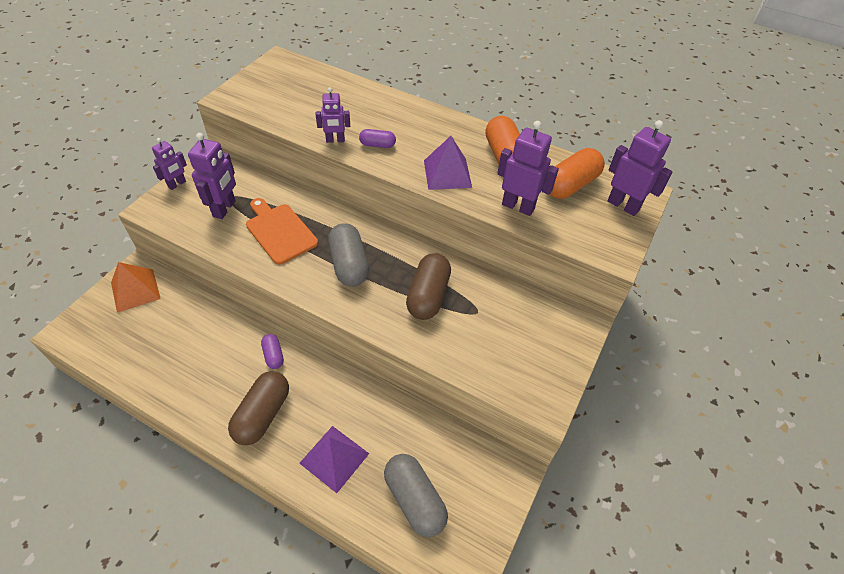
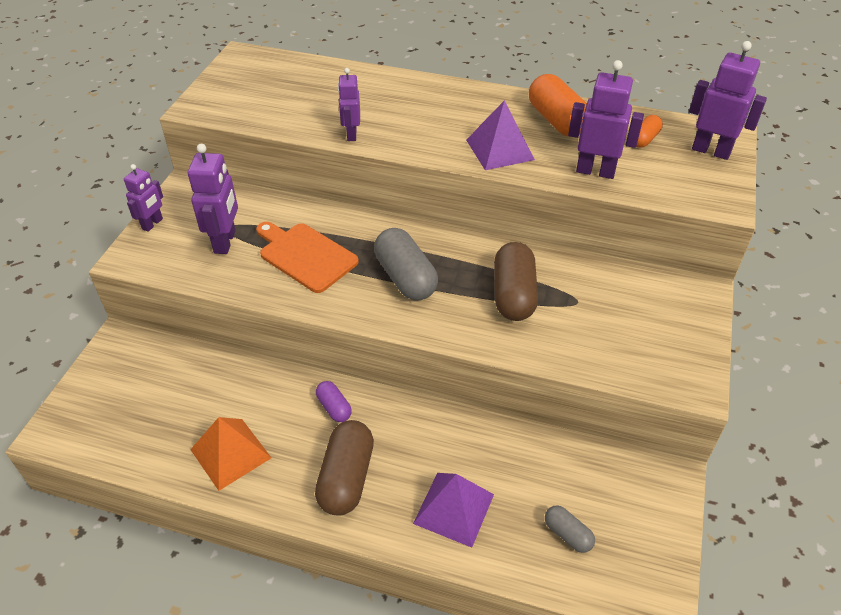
camera: 10 degrees left, 5 degrees down
(135, 290) = (126, 366): orange pyramid -> orange pyramid (230, 453)
(335, 140) = (351, 134): purple robot -> purple robot turned 105 degrees clockwise
(377, 145) = (404, 131): purple capsule -> none
(414, 500) = (567, 534): grey capsule -> grey capsule, size x0.53
(570, 185) = (644, 139): orange capsule -> orange capsule, size x0.53

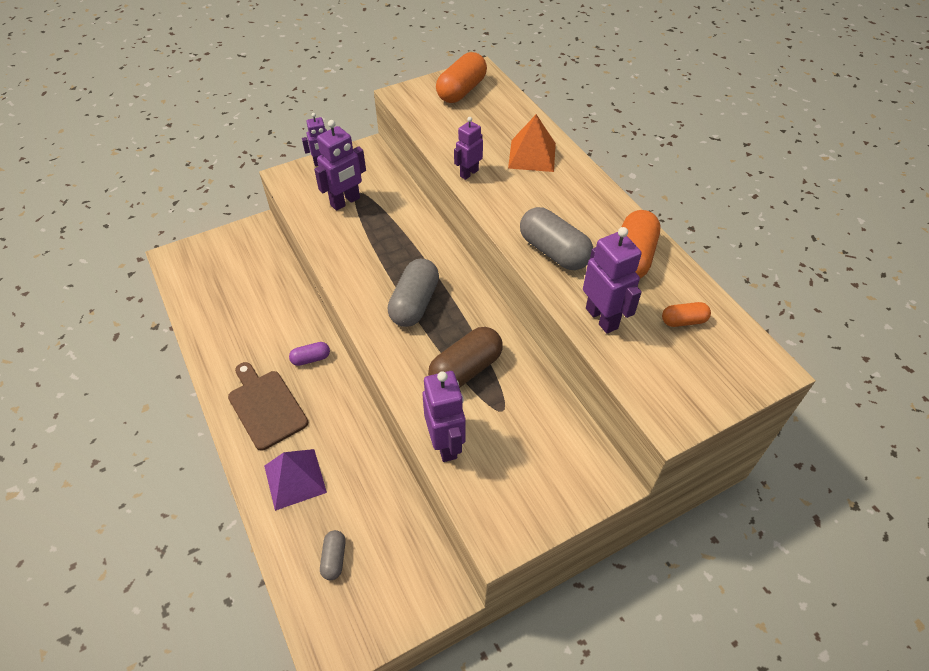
camera: 45 degrees right, 5 degrees up
(230, 453) = (230, 340): orange pyramid -> orange pyramid (532, 155)
(249, 77) = (461, 91): none -> orange capsule
(305, 255) = (376, 243): orange cutting board -> none
(334, 407) = (311, 359): purple capsule -> purple capsule turned 60 degrees clockwise
(346, 478) = (266, 406): brown capsule -> brown cutting board
(499, 149) = (554, 251): purple pyramid -> grey capsule
(711, 151) = (729, 371): purple robot -> purple robot (446, 444)

